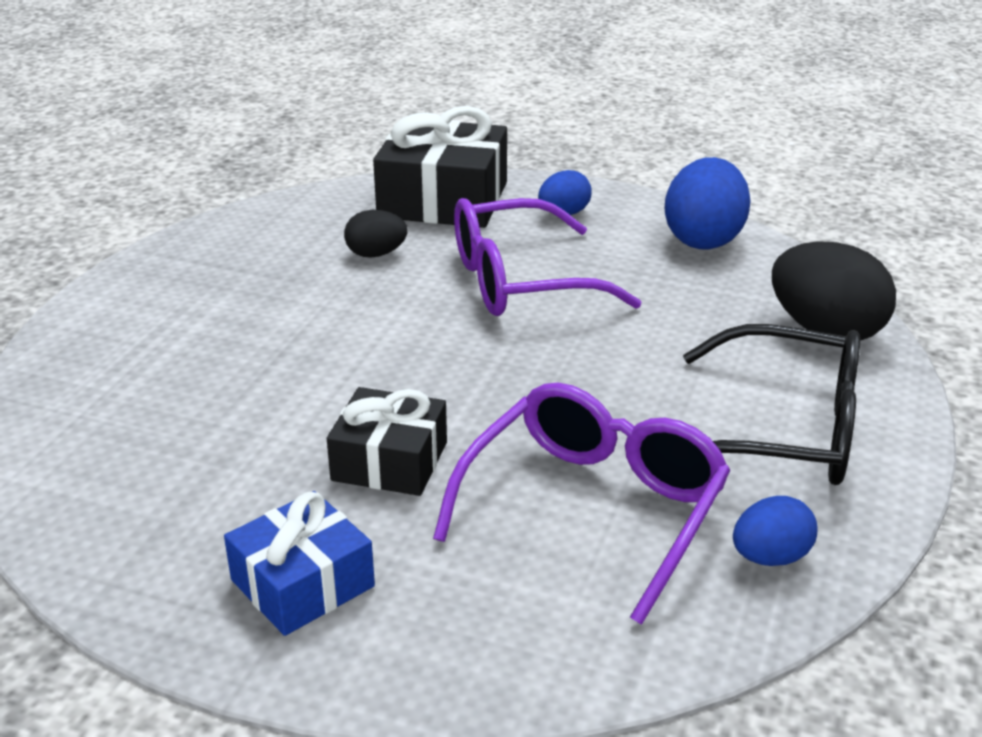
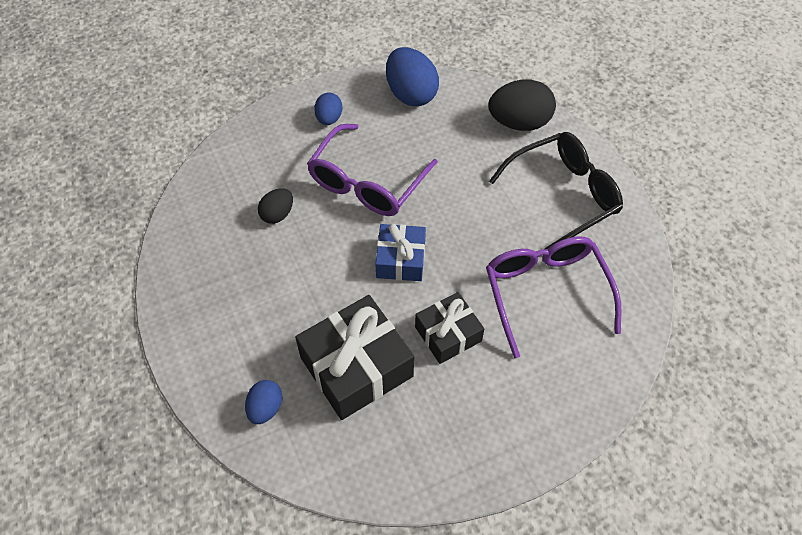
camera: 45 degrees left, 25 degrees up
(302, 583) = (494, 420): blue gift -> blue gift (400, 259)
(443, 200) = (258, 149): black gift -> black gift (356, 367)
(770, 557) = (622, 265): blue egg -> blue egg (265, 408)

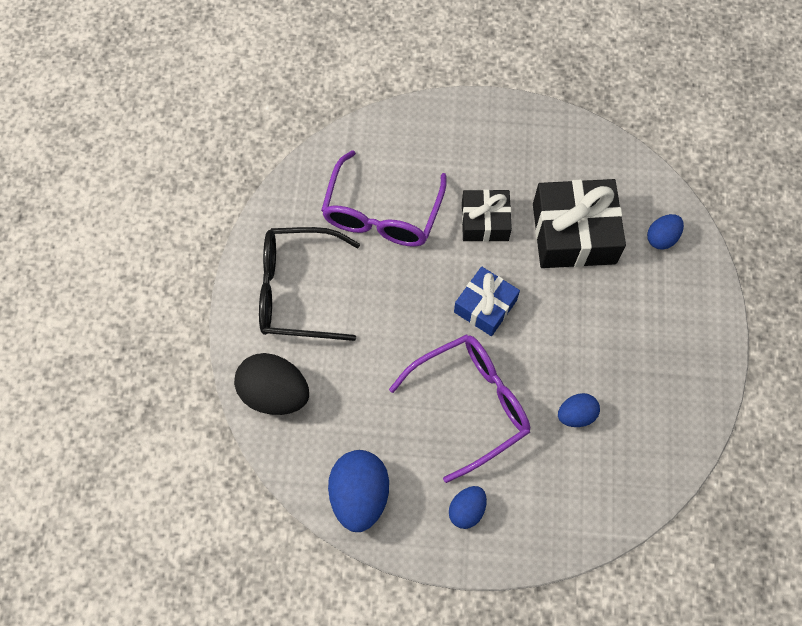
camera: 150 degrees left, 10 degrees up
(277, 214) = (576, 415): black egg -> blue egg

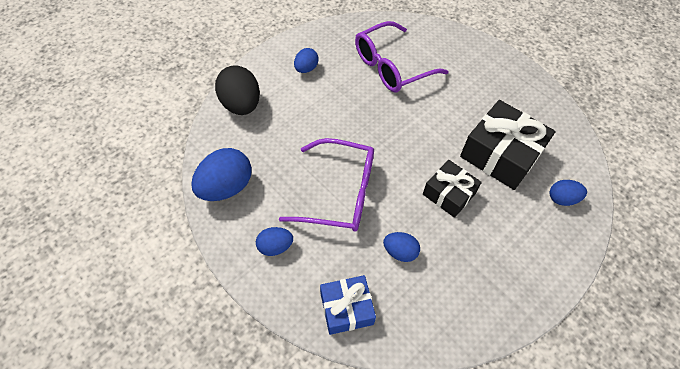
camera: 40 degrees right, 10 degrees down
(296, 290) = (306, 69): black glasses -> blue egg
(485, 221) = (448, 110): black gift -> black gift (449, 194)
(485, 306) = (403, 151): blue gift -> blue gift (346, 308)

